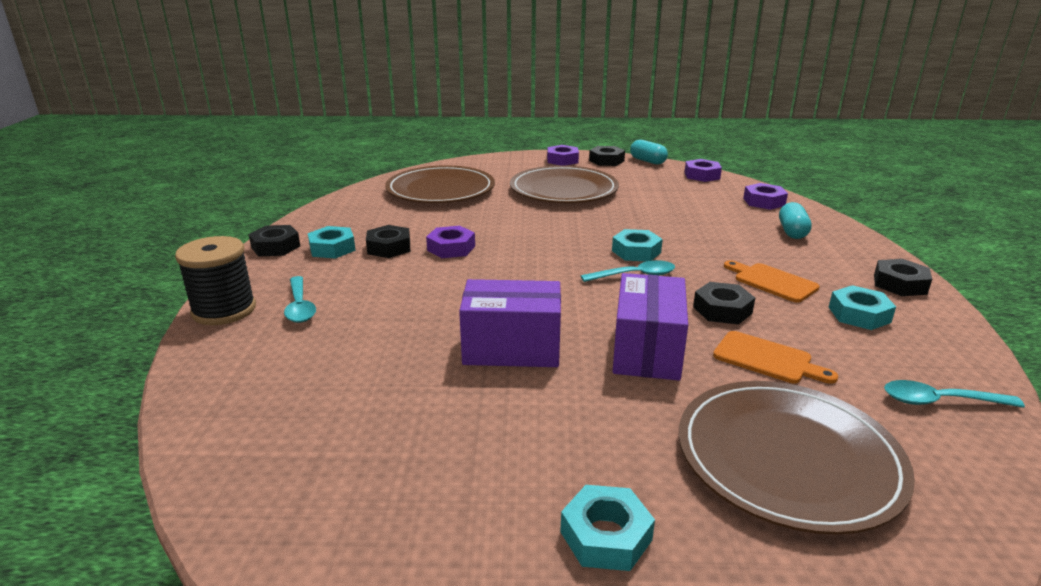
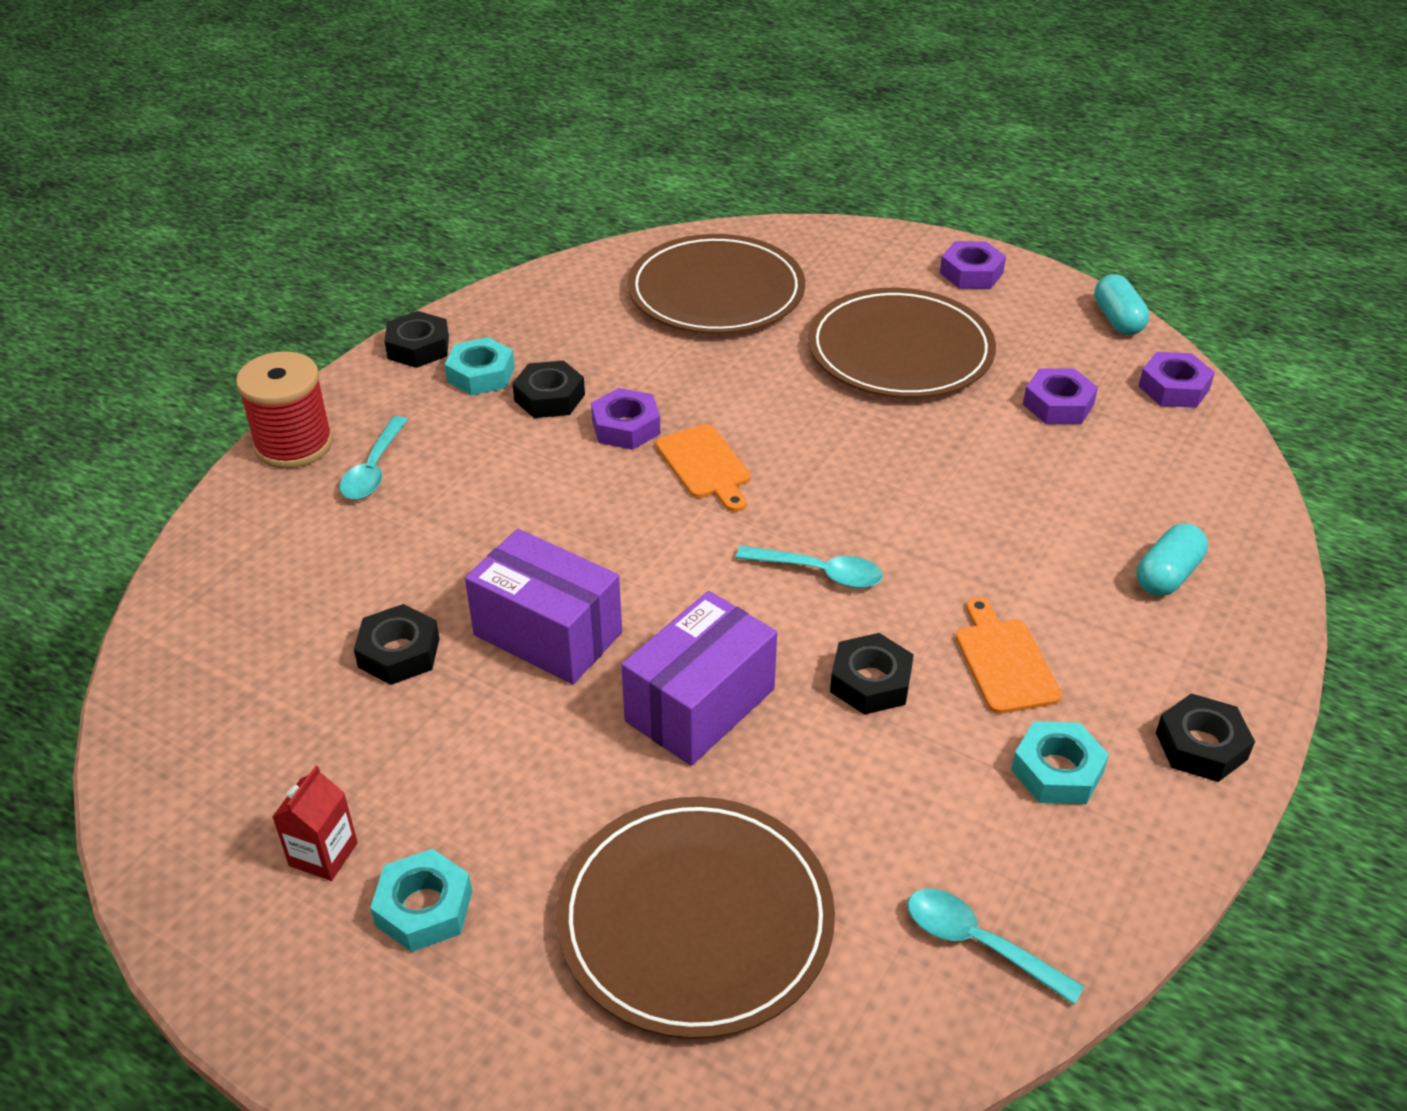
camera: 30 degrees right, 15 degrees up
(224, 310) = (294, 444): black spool -> red spool
(487, 536) = (323, 854): none -> red carton
(606, 161) = (1045, 297): black nut -> black nut (399, 653)
(636, 252) = (870, 527): turquoise nut -> none
(764, 202) = (1206, 490): purple nut -> purple nut (1058, 404)
(767, 359) = (834, 783): orange cutting board -> orange cutting board (705, 465)

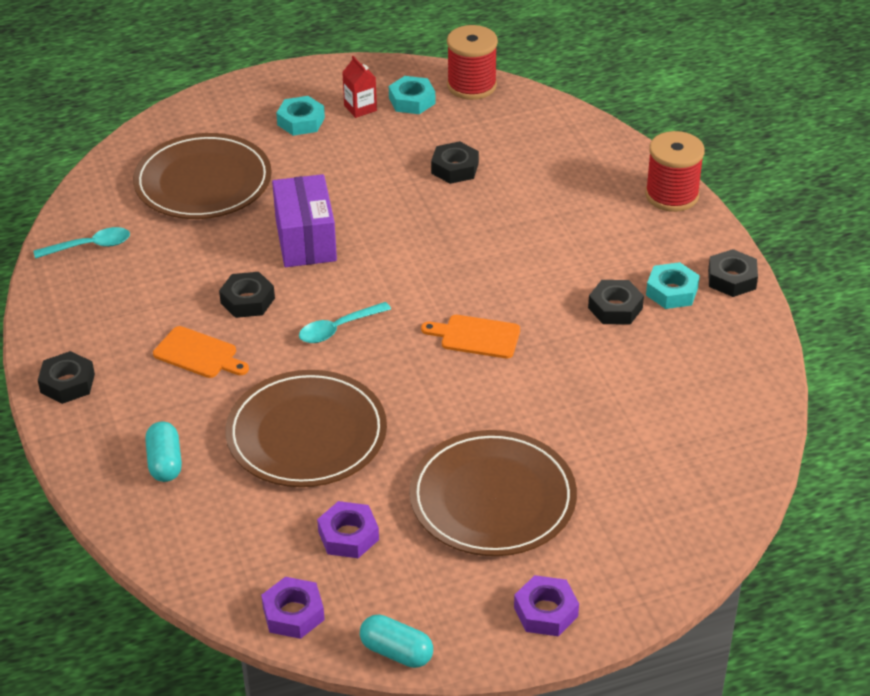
camera: 130 degrees right, 0 degrees up
(155, 755) = (471, 85): none -> red spool
(374, 469) = (615, 214): turquoise spoon -> none
(548, 634) = (411, 216): purple box -> none
(626, 427) = (549, 324): purple nut -> none
(716, 291) = (664, 449): brown plate -> brown plate (306, 434)
(1057, 771) = (123, 325): turquoise nut -> turquoise nut (412, 101)

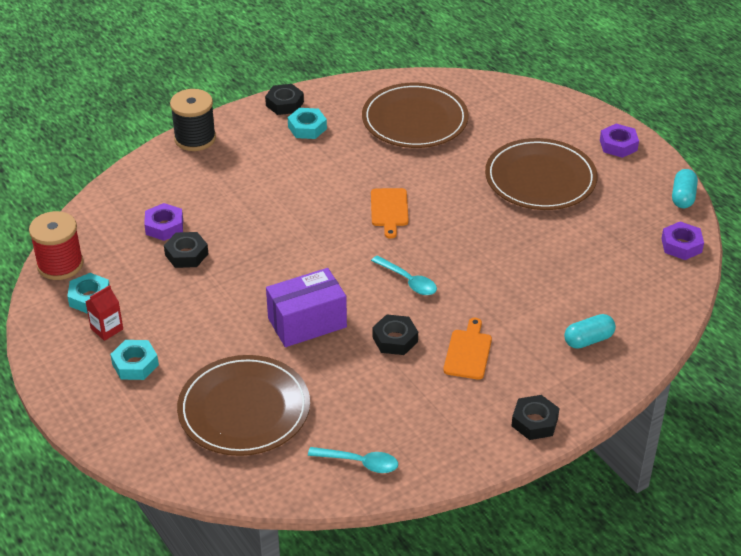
camera: 105 degrees left, 0 degrees up
(90, 246) = (359, 463): turquoise spoon -> turquoise spoon turned 135 degrees clockwise
(306, 434) = (524, 273): brown plate -> brown plate (415, 120)
(348, 535) = (605, 234): purple nut -> purple nut (164, 226)
(615, 308) = (334, 150): black nut -> none
(672, 195) = (195, 138): red spool -> black spool

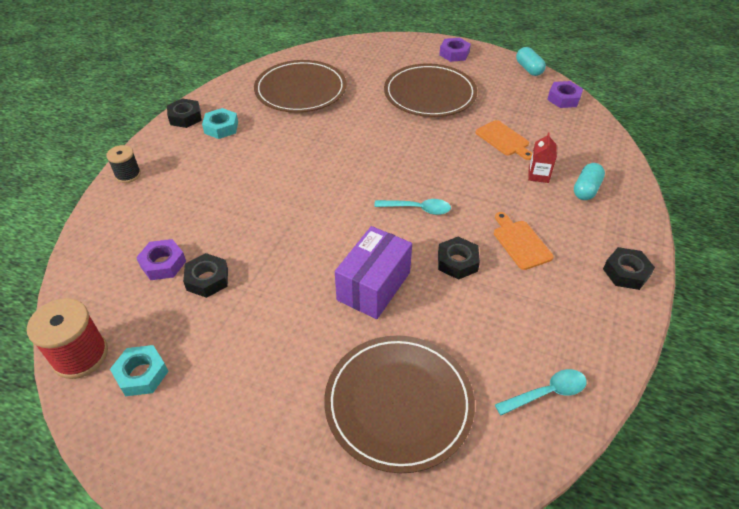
camera: 35 degrees left, 5 degrees up
(107, 329) = (187, 398): red carton -> red carton (538, 175)
(135, 364) = (250, 420): turquoise nut -> none
(195, 138) = (128, 175): black spool -> black spool, size x0.61
(389, 210) = (347, 161): orange cutting board -> orange cutting board (504, 140)

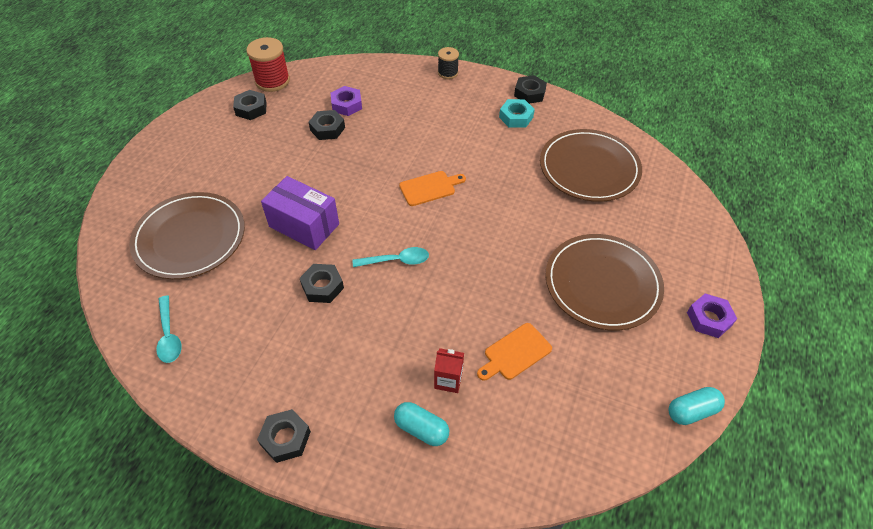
camera: 90 degrees right, 5 degrees up
(141, 374) = (251, 109): turquoise nut -> black nut
(418, 209) = (396, 260): turquoise spoon -> turquoise spoon turned 105 degrees counterclockwise
(520, 242) = (341, 343): orange cutting board -> orange cutting board (430, 188)
(563, 98) = (619, 445): purple nut -> none

